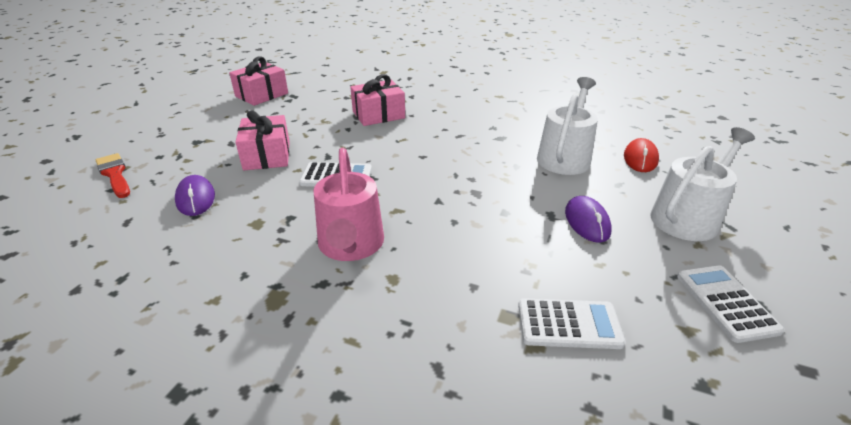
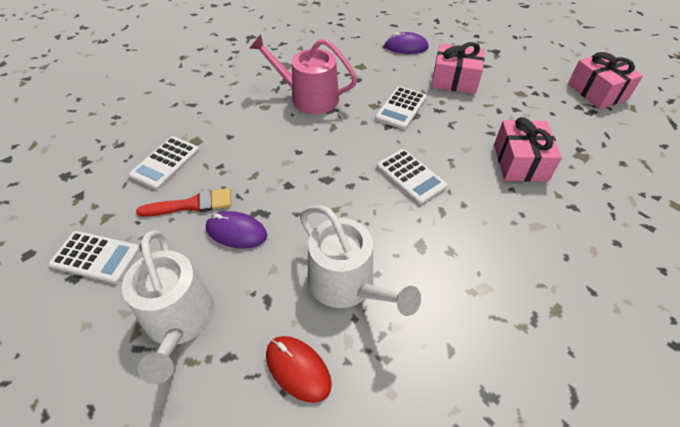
camera: 115 degrees right, 15 degrees up
(114, 174) = (456, 20): red brush -> red brush (192, 204)
(434, 153) = (411, 176): none -> white calculator

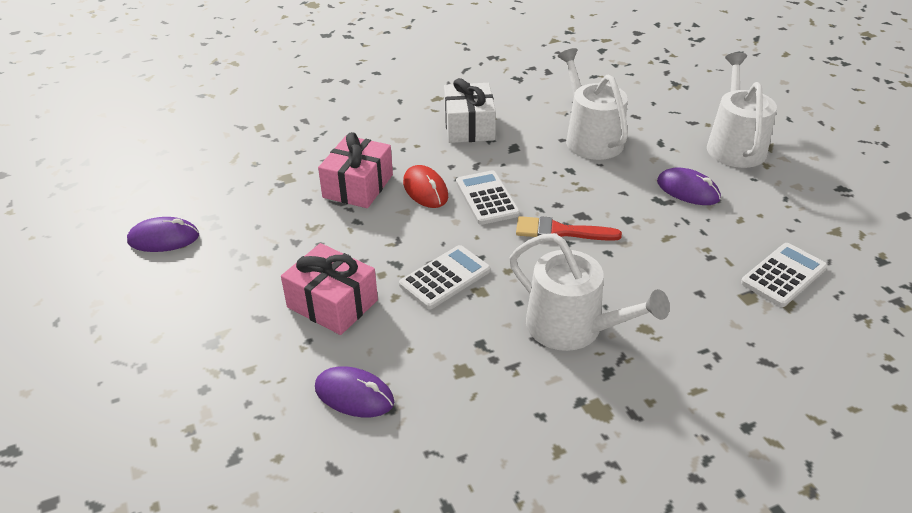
camera: 160 degrees left, 10 degrees down
(96, 257) = (828, 199): white calculator -> none
(192, 204) = (739, 223): red brush -> red brush (560, 231)
(298, 369) = (641, 108): red mouse -> red mouse (425, 190)
(309, 97) = (572, 327): pink watering can -> white watering can
(484, 265) = (469, 127): none -> white gift
(597, 92) = (163, 238): pink gift -> purple mouse

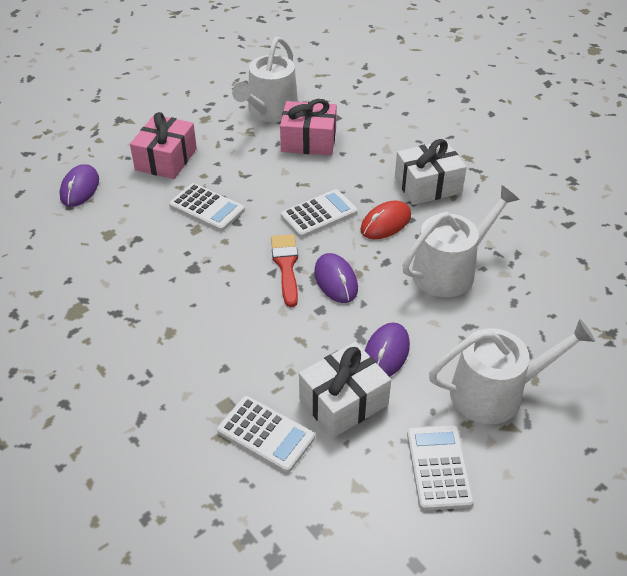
camera: 75 degrees right, 5 degrees up
(163, 238) = (216, 72): purple mouse -> purple mouse (336, 280)
(425, 190) = (317, 177): red mouse -> red mouse (385, 223)
(572, 327) = (163, 287): white watering can -> white watering can (270, 111)
(744, 223) = (343, 402): none -> white gift
(812, 187) = (439, 467): none -> white calculator

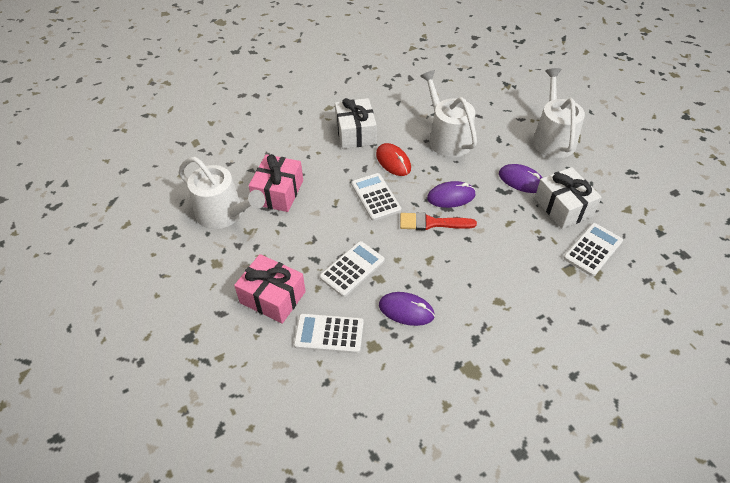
camera: 80 degrees left, 5 degrees up
(80, 188) = (298, 372): purple mouse -> purple mouse (406, 310)
(439, 467) = (609, 172): white calculator -> white calculator (329, 334)

